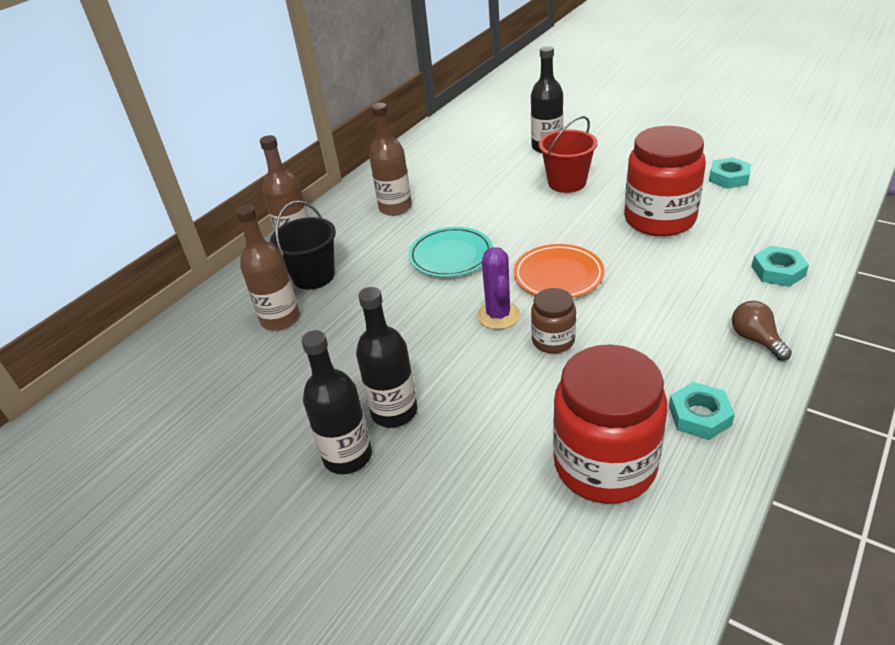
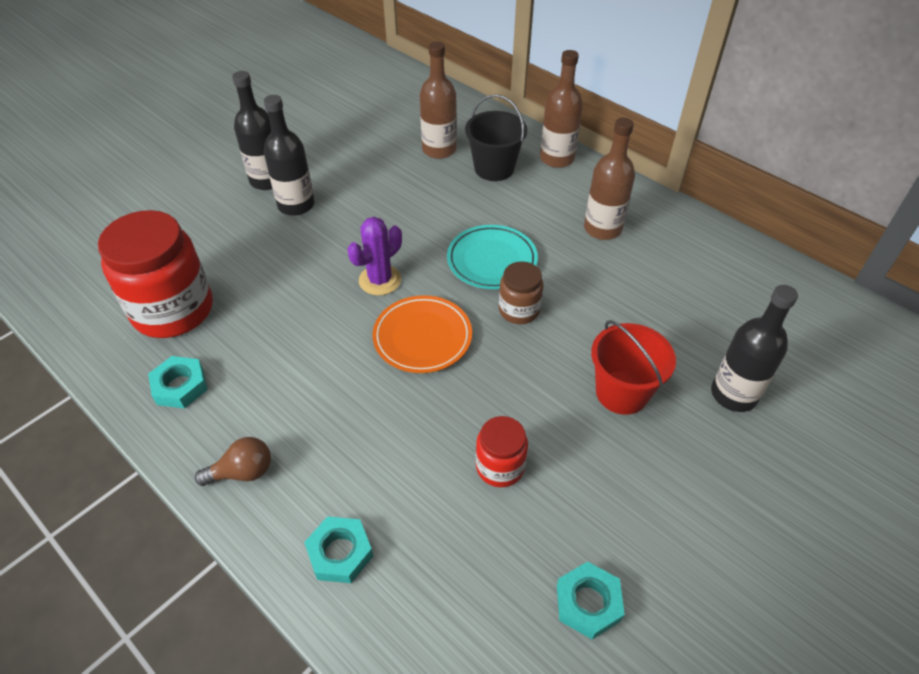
camera: 95 degrees right, 10 degrees up
(498, 315) = (380, 280): purple cactus -> purple cactus turned 45 degrees counterclockwise
(553, 340) = (326, 311): brown jar -> brown jar (519, 310)
(659, 219) = (500, 467): red jar -> red jar, size x0.51

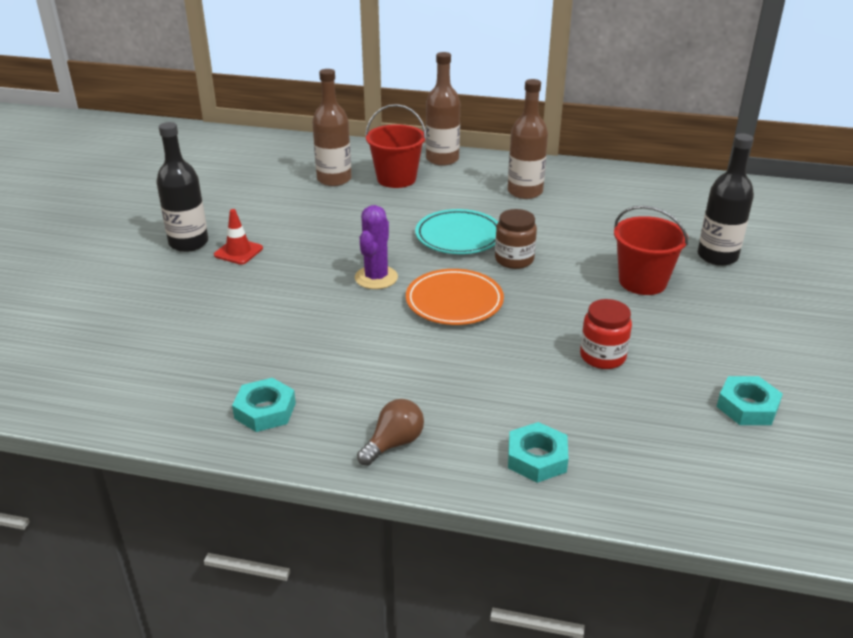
camera: 30 degrees left, 15 degrees down
(173, 310) = (194, 361): red jar -> none
(296, 205) = (238, 252): black bottle -> red traffic cone
(494, 168) = (396, 179): black bucket -> red bucket

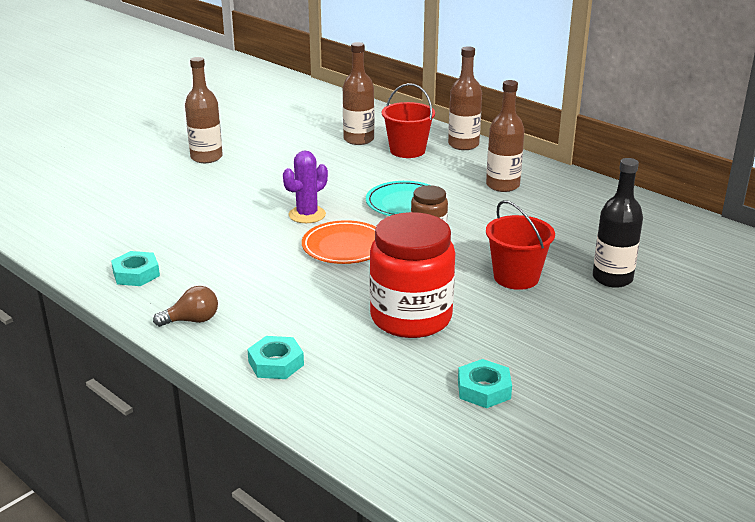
camera: 30 degrees right, 5 degrees down
(188, 243) = (206, 157): black bottle -> brown bottle
(238, 252) = (232, 172): red traffic cone -> none
(602, 356) = (411, 317): red jar -> red jar, size x1.96

